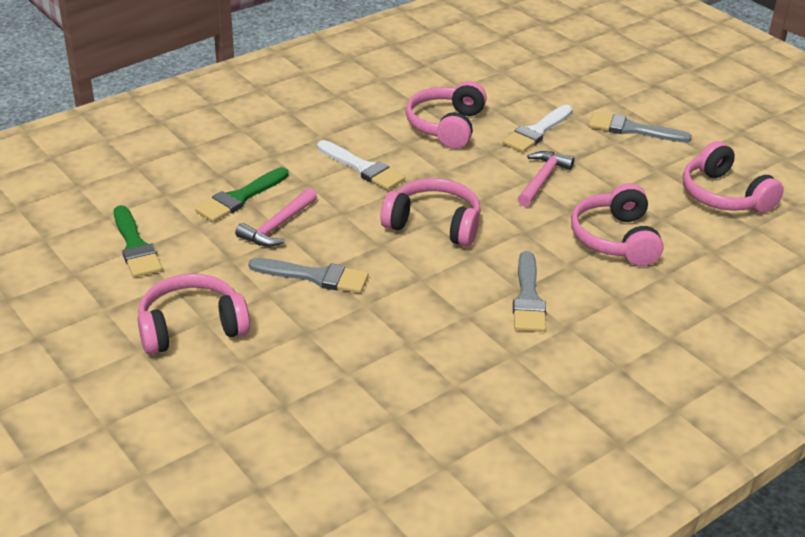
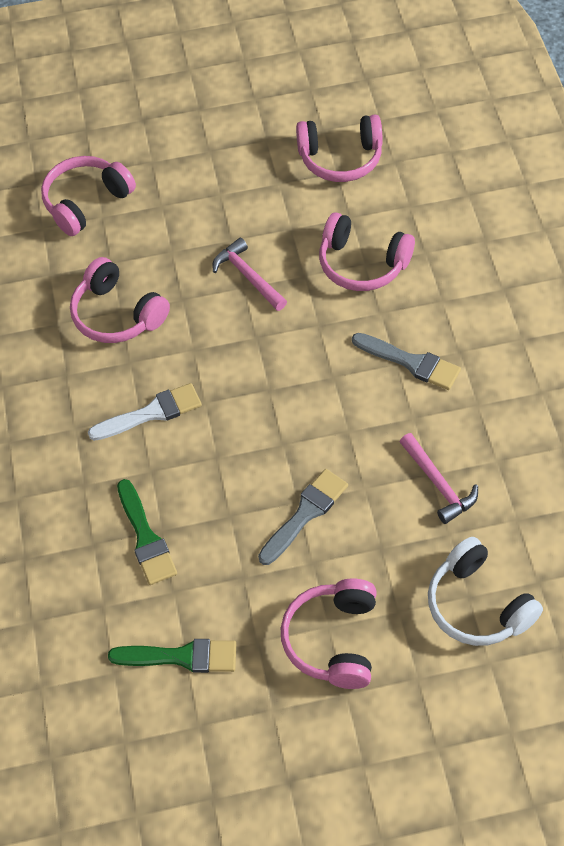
camera: 60 degrees left, 20 degrees up
(277, 226) = (211, 519): pink hammer -> pink hammer (438, 484)
(277, 414) = (478, 605): none -> white headphones
(434, 224) = (273, 389): pink headphones -> pink headphones (86, 202)
(537, 131) = (168, 246): white brush -> none
(632, 129) = (207, 172): grey brush -> none

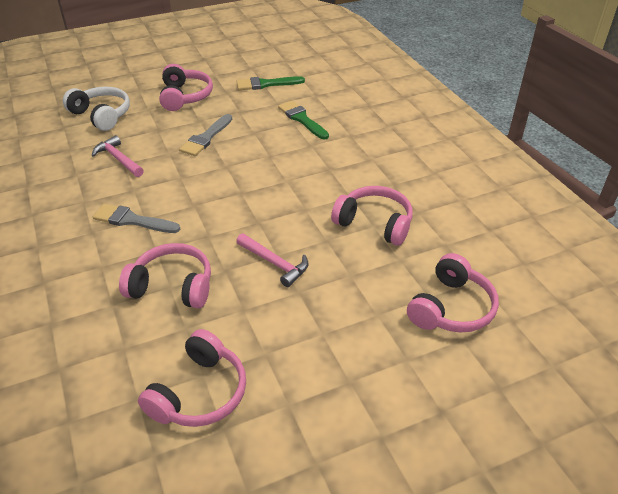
camera: 165 degrees right, 15 degrees down
(151, 413) = (322, 171): white brush -> none
(340, 158) = (199, 393): pink headphones -> pink headphones turned 135 degrees clockwise

